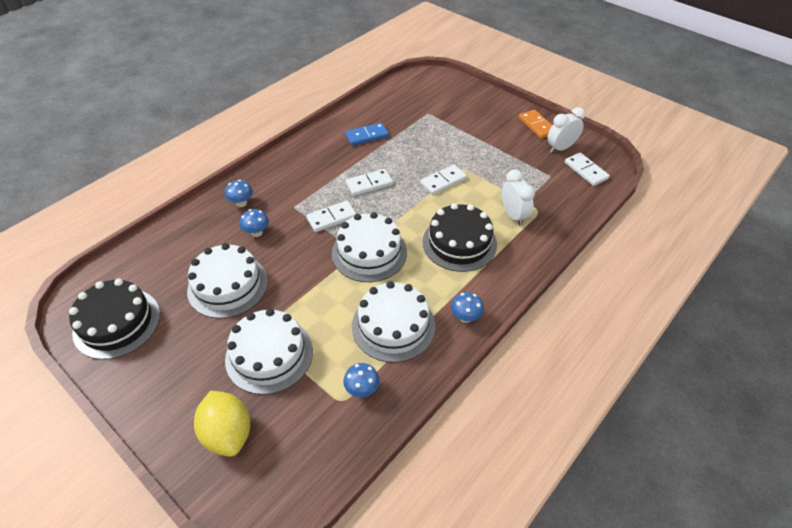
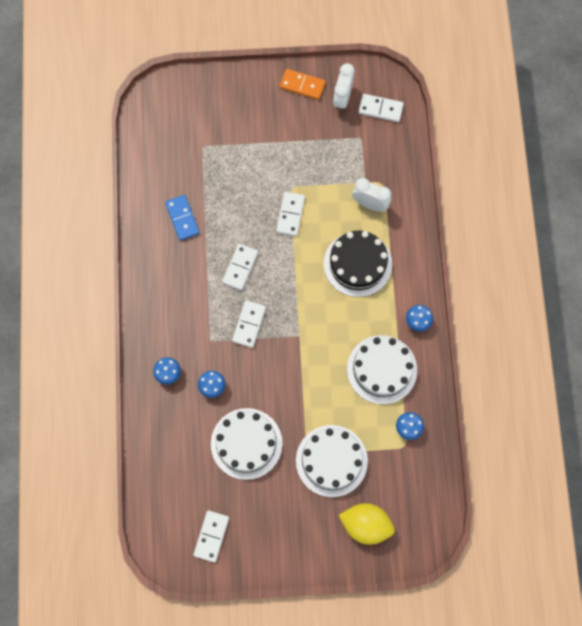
camera: 45 degrees left, 25 degrees up
(117, 323) = (211, 536): black cake -> white domino
(367, 136) = (182, 218): blue domino -> blue domino turned 45 degrees counterclockwise
(369, 252) = (307, 329): white cake -> none

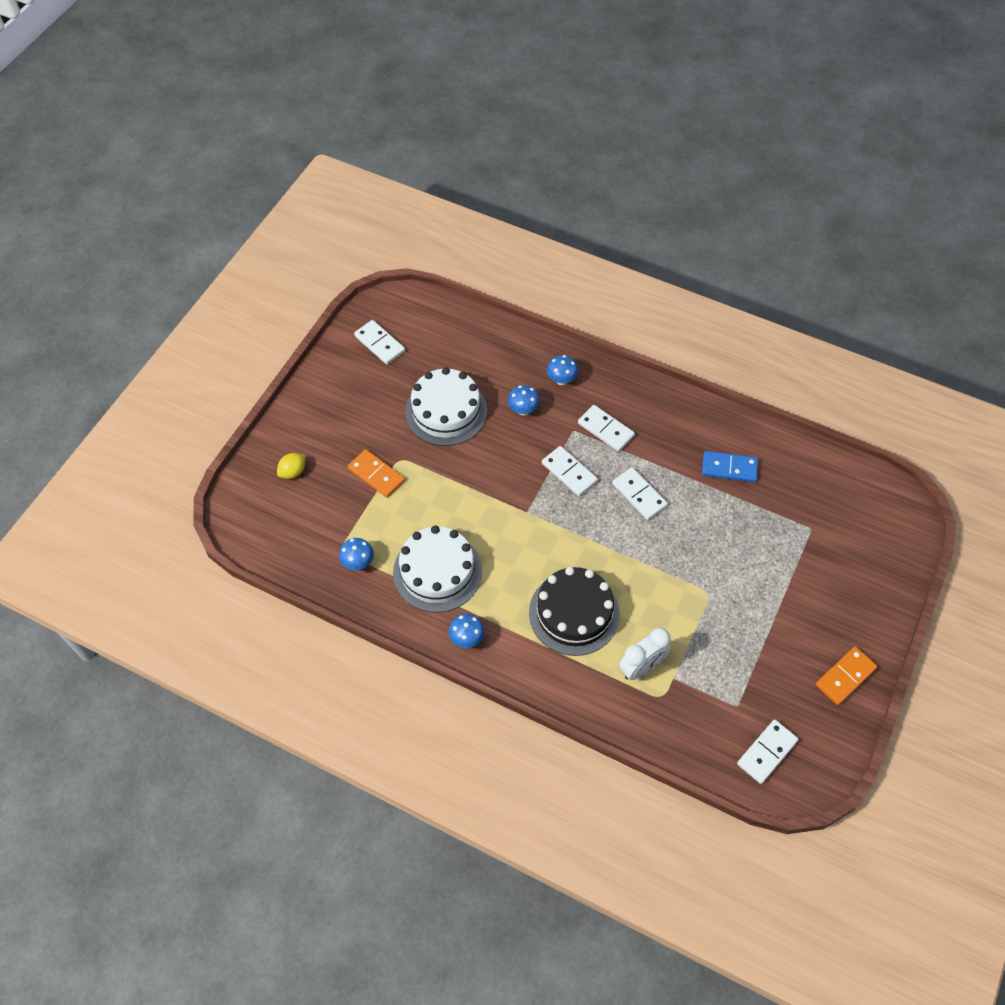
camera: 120 degrees right, 15 degrees down
(290, 214) = (675, 575): white domino -> white domino (606, 429)
(331, 460) = (376, 475): white cake -> orange domino
(342, 98) = (804, 714): white clock -> none
(366, 525) = (293, 472): yellow lemon -> yellow lemon, size x0.53

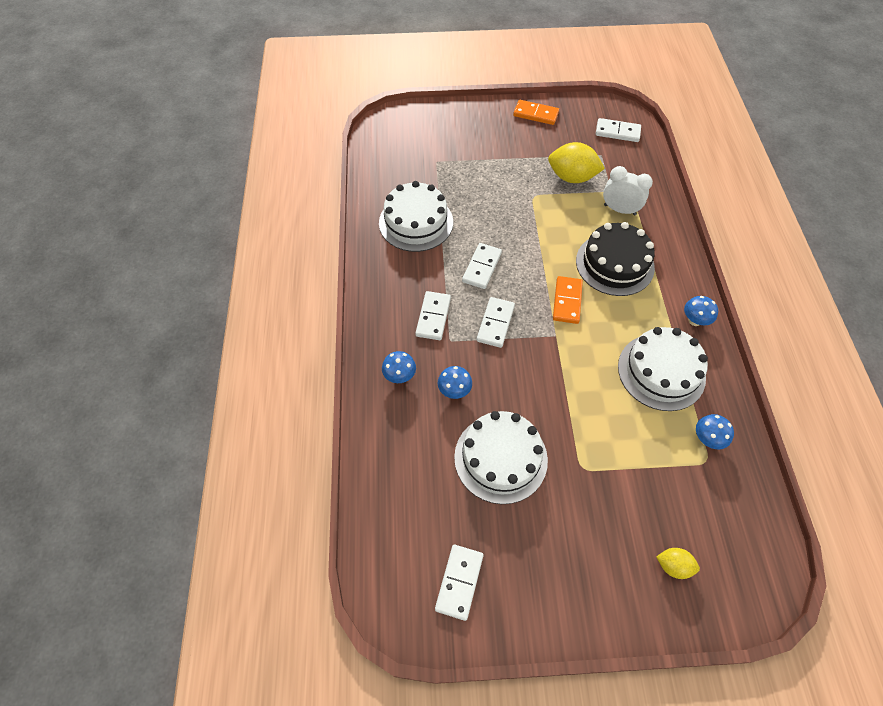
camera: 120 degrees left, 0 degrees up
(376, 475) = (614, 479): orange domino -> orange domino (567, 301)
(716, 650) = (572, 177): none -> yellow lemon
(729, 468) = (416, 222): blue domino -> white cake

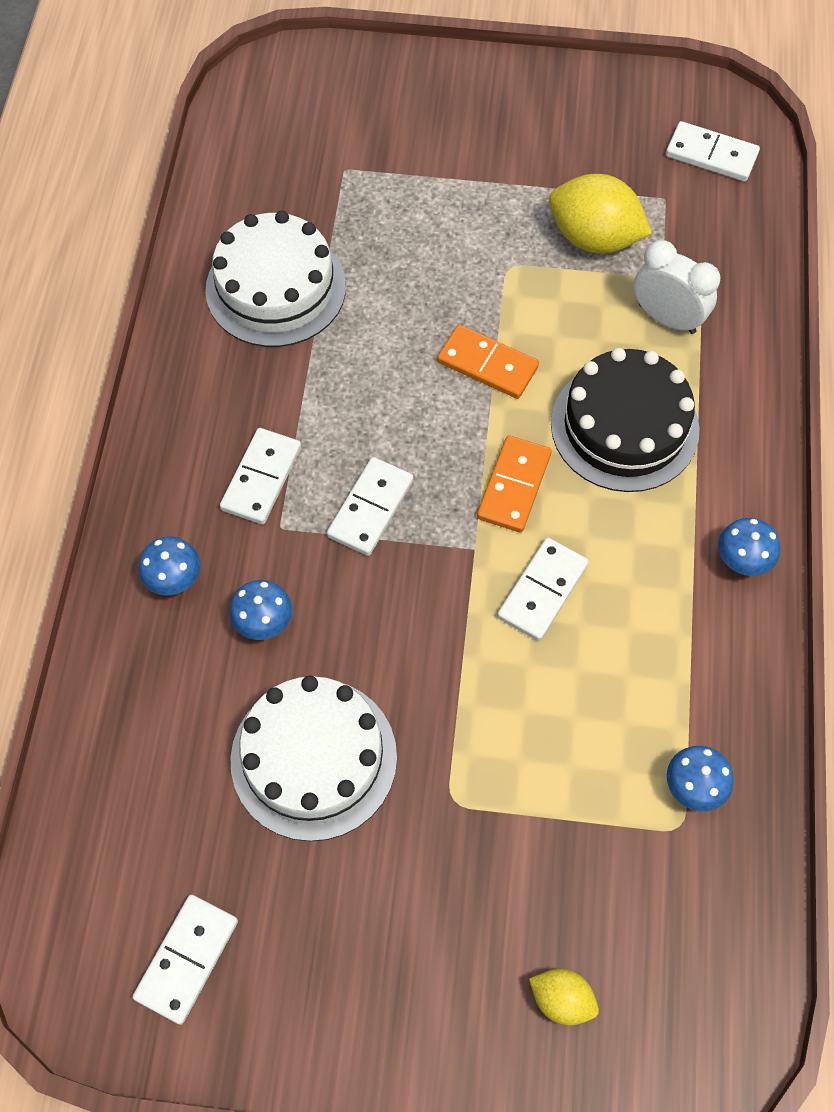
camera: 10 degrees right, 5 degrees up
(482, 267) = (374, 396): white domino -> white domino (542, 591)
(535, 114) = (561, 95): orange domino -> orange domino (487, 364)
(661, 371) = (648, 648): white cake -> none

